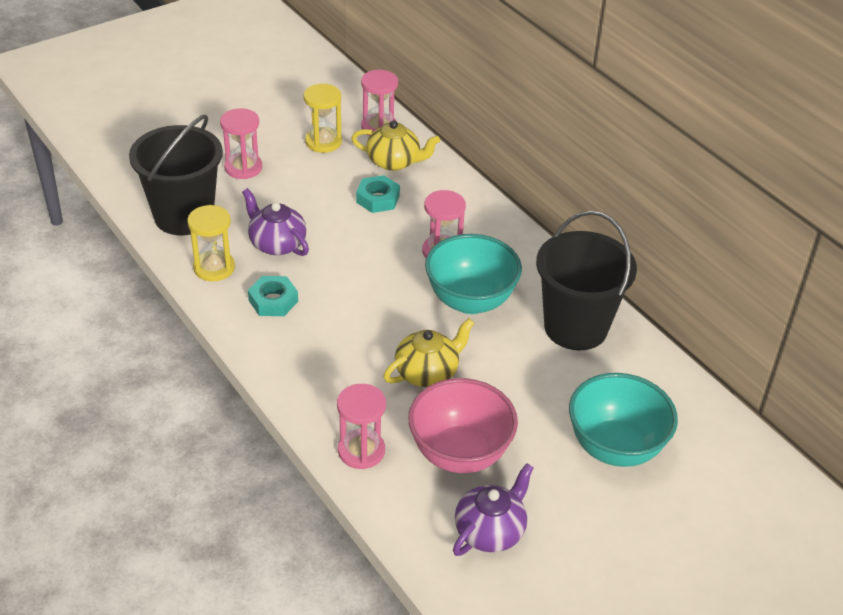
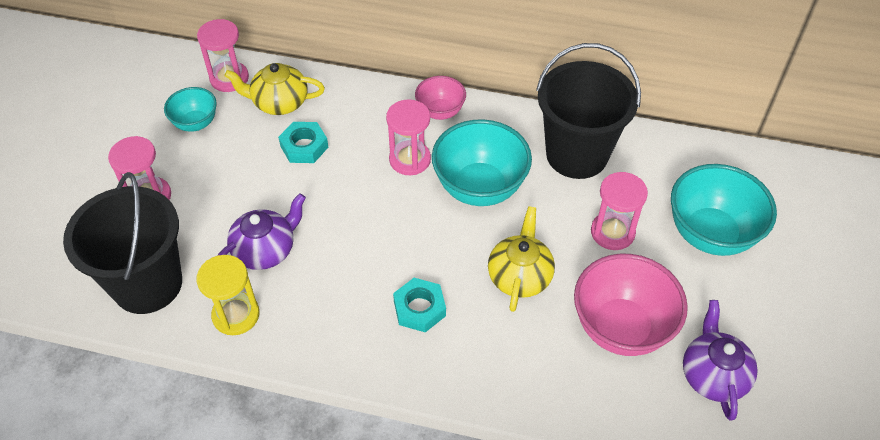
camera: 40 degrees left, 10 degrees up
(273, 301) = (325, 307): turquoise nut -> turquoise nut (419, 308)
(276, 243) = (265, 250): purple teapot -> purple teapot turned 135 degrees clockwise
(323, 142) = (196, 123): yellow hourglass -> turquoise bowl
(361, 451) = (551, 388): pink hourglass -> pink hourglass (612, 232)
(394, 162) = (279, 102): yellow teapot -> yellow teapot turned 150 degrees counterclockwise
(504, 236) = (440, 112): none -> pink bowl

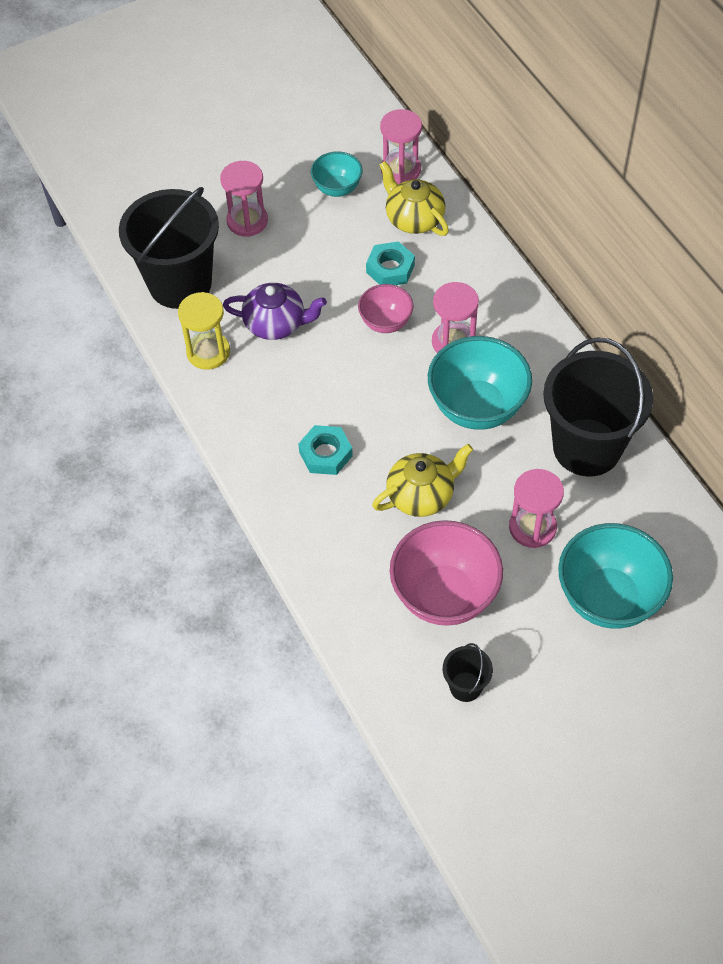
camera: 50 degrees right, 5 degrees up
(440, 112) = (524, 324): pink bowl -> pink bowl (385, 323)
(713, 375) = (465, 686): purple teapot -> black bucket

